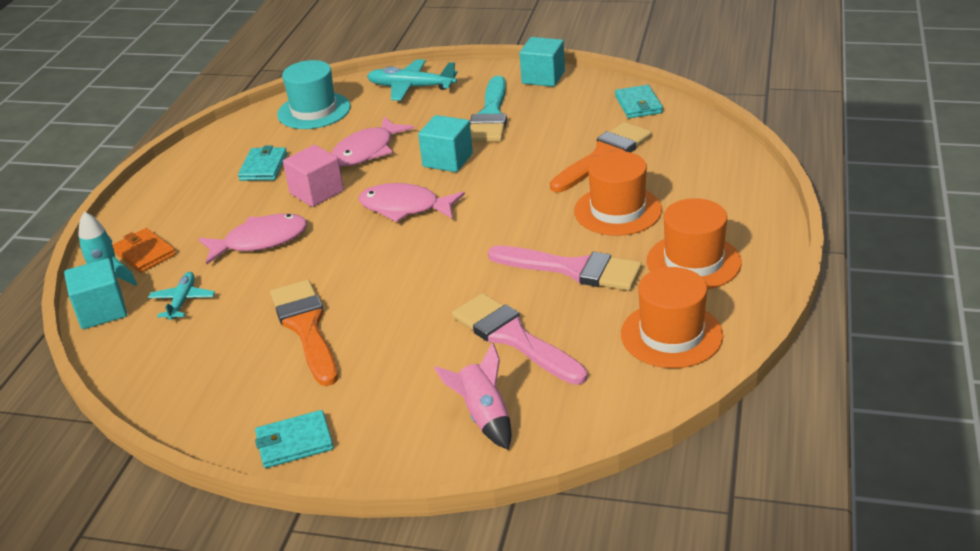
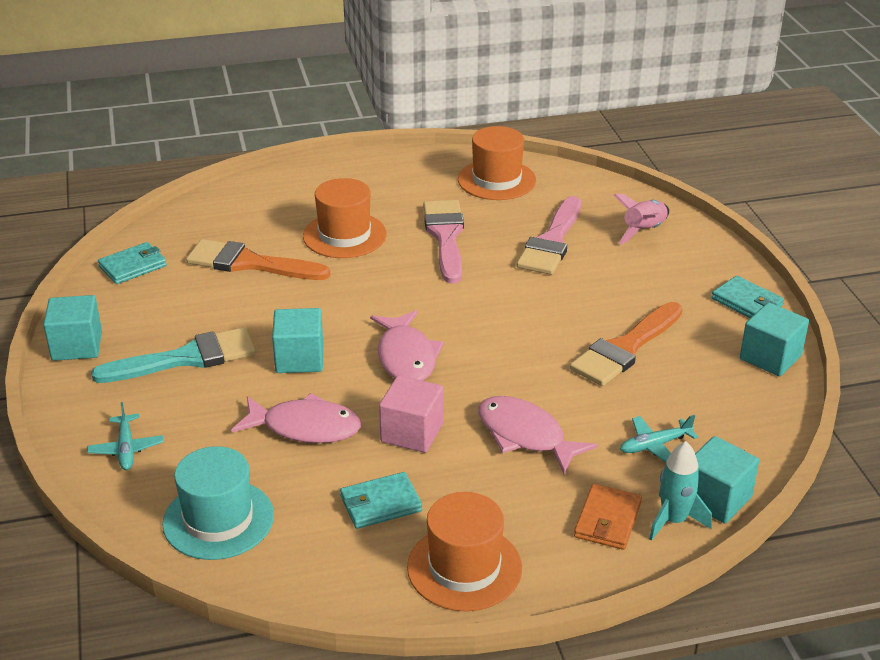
camera: 120 degrees left, 0 degrees up
(204, 418) = (770, 357): none -> turquoise cube
(411, 87) = (126, 448): turquoise plane -> turquoise plane, size x0.62
(693, 262) = (400, 187): orange hat -> orange hat (464, 567)

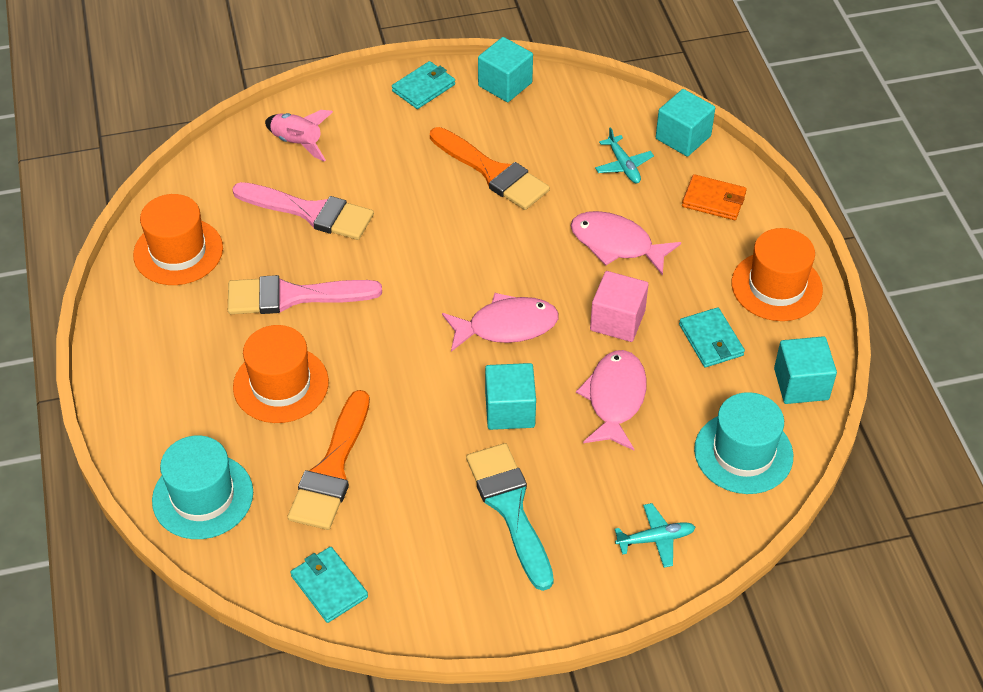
camera: 90 degrees left, 15 degrees up
(77, 346) = (488, 615): turquoise cube -> turquoise cube (801, 384)
(235, 206) = (203, 496): none -> turquoise hat
(525, 436) = (616, 244): pink fish -> pink fish turned 75 degrees clockwise
(673, 520) = (710, 163): turquoise rocket -> none

